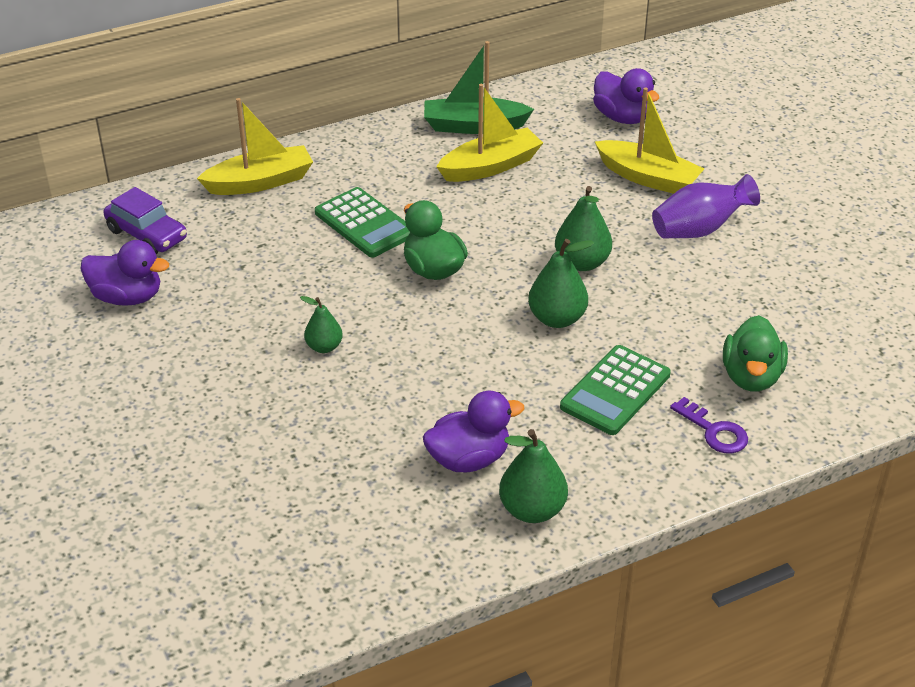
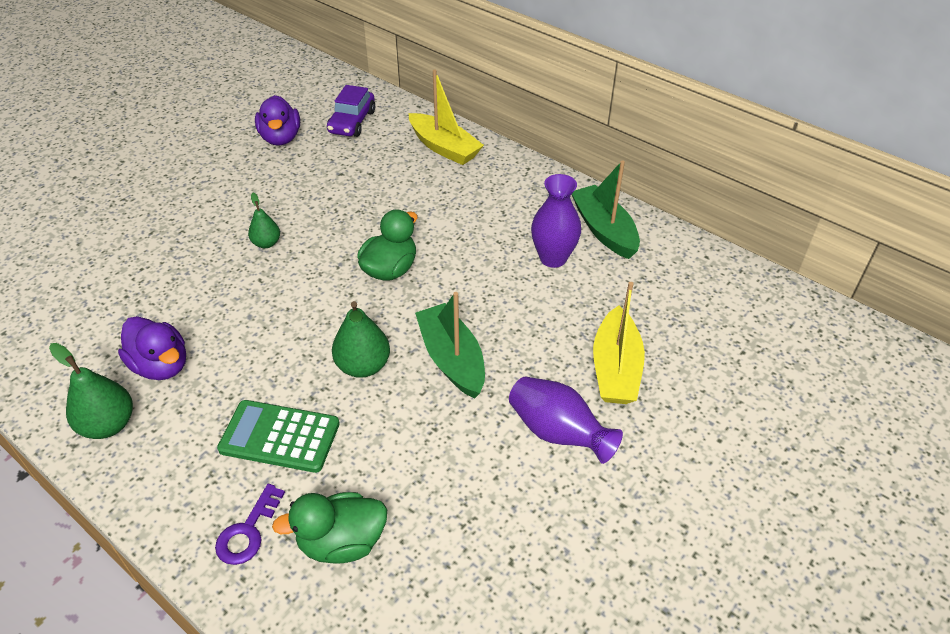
camera: 65 degrees right, 5 degrees up
(364, 223) = (427, 214): green calculator -> none
(490, 166) = (553, 258): yellow boat -> purple vase
(582, 263) = (452, 359): green pear -> green boat
(622, 117) = (700, 321): purple duck -> none

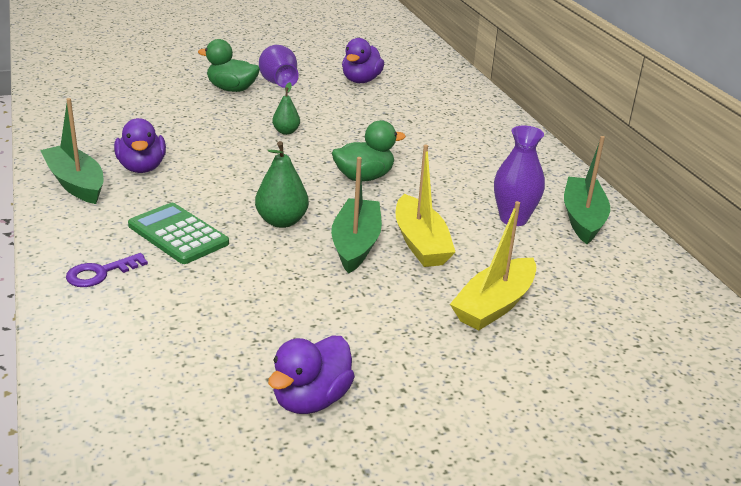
camera: 30 degrees right, 15 degrees down
(108, 425) = (76, 183): green pear -> green boat
(342, 542) = (156, 308): green duck -> green duck (232, 89)
(352, 122) = (428, 88): purple car -> none
(444, 148) = (489, 125): yellow boat -> yellow boat (420, 243)
(558, 433) = (396, 322): purple vase -> purple vase (278, 83)
(564, 563) = (311, 399): none -> purple duck

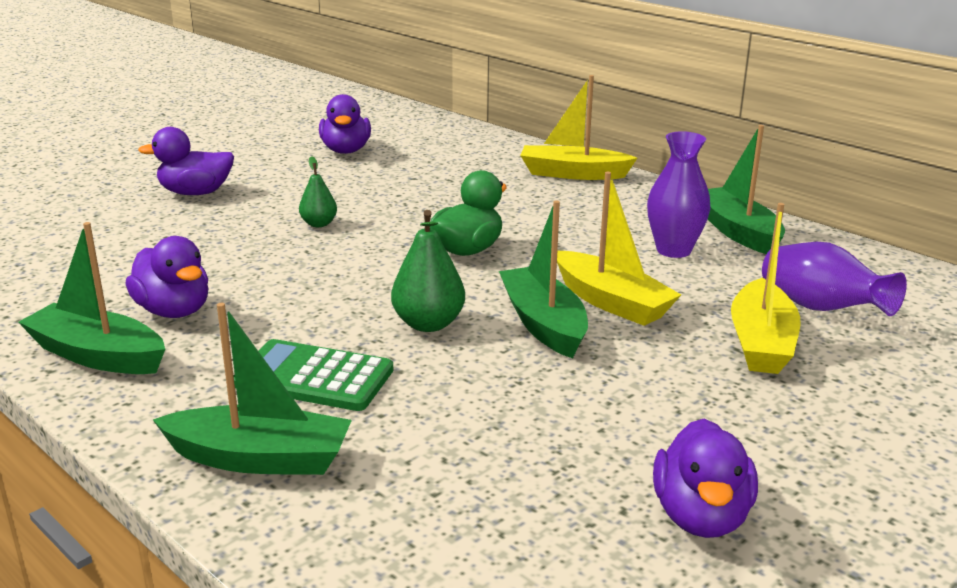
camera: 25 degrees left, 5 degrees down
(100, 273) = (260, 458): purple key -> green boat
(232, 89) = (195, 193): green duck -> purple duck
(278, 83) = (249, 174): purple vase -> purple vase (821, 308)
(507, 139) = (573, 174): none -> yellow boat

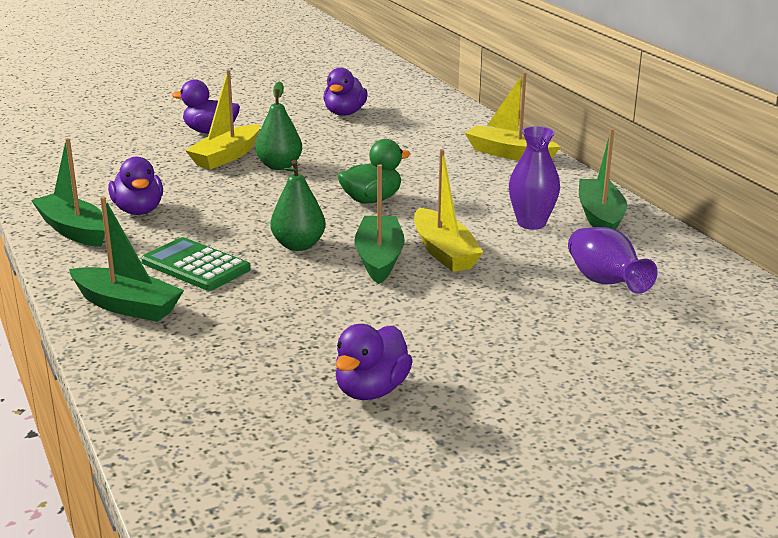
camera: 20 degrees right, 0 degrees up
(319, 224) = (279, 166): green pear -> green pear, size x1.60
(761, 342) = (529, 297): yellow boat -> yellow boat (226, 156)

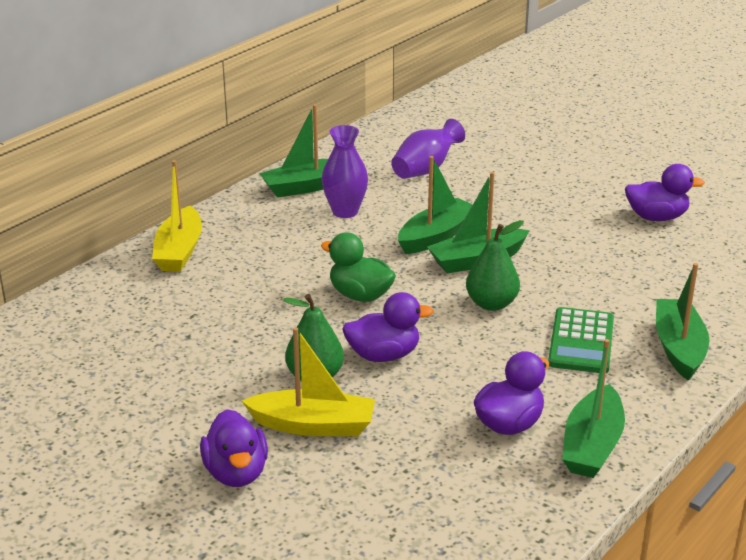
camera: 115 degrees left, 5 degrees up
(344, 113) = (98, 388): purple duck -> purple duck (383, 355)
(444, 252) = (436, 236): yellow boat -> green boat

